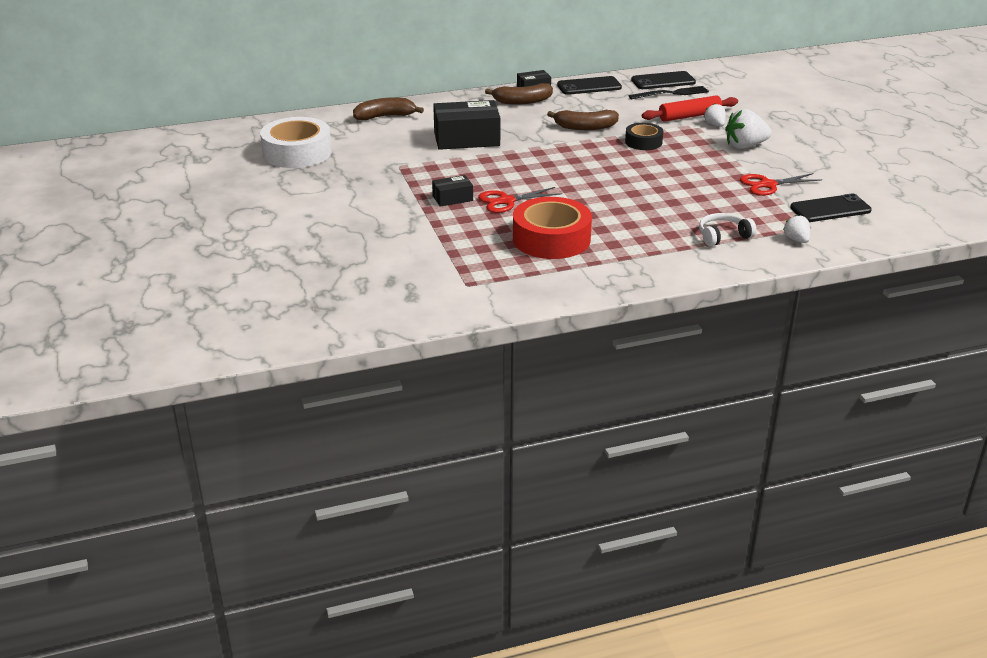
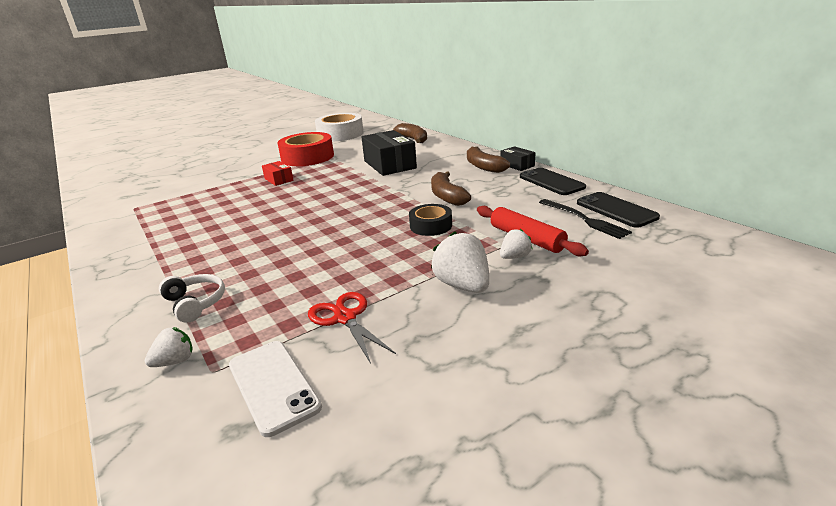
camera: 75 degrees right, 5 degrees down
(452, 198) = (279, 179): black box -> red box
(506, 201) = (276, 195): red scissors -> none
(551, 239) = (204, 221): red tape -> red tape (307, 157)
(830, 209) = (273, 385): black phone -> white phone

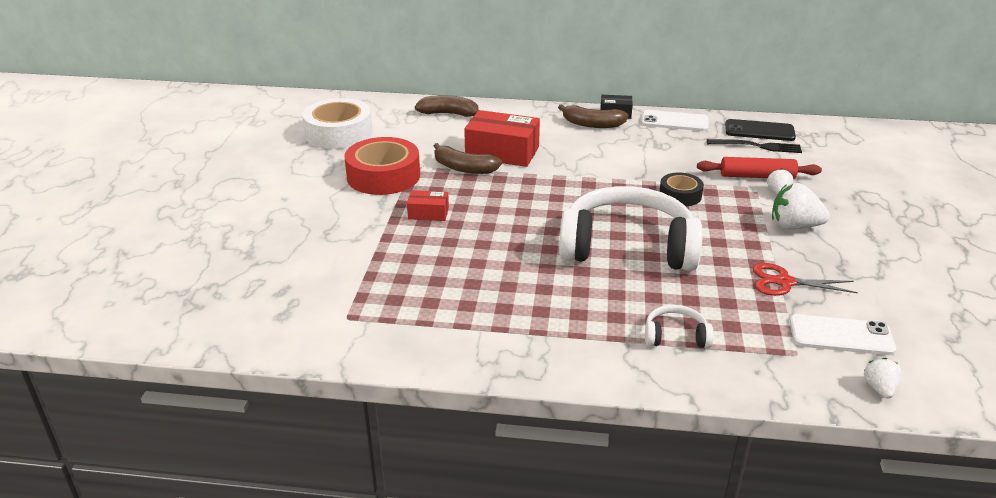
camera: 50 degrees left, 5 degrees up
(175, 361) = (764, 367): white strawberry -> white strawberry (879, 389)
(316, 239) = (628, 247): none -> white headphones
(389, 164) = (502, 152): black box -> red box
(447, 196) = (631, 165): brown banana -> brown banana (464, 168)
(551, 182) = (674, 121): black phone -> white phone

